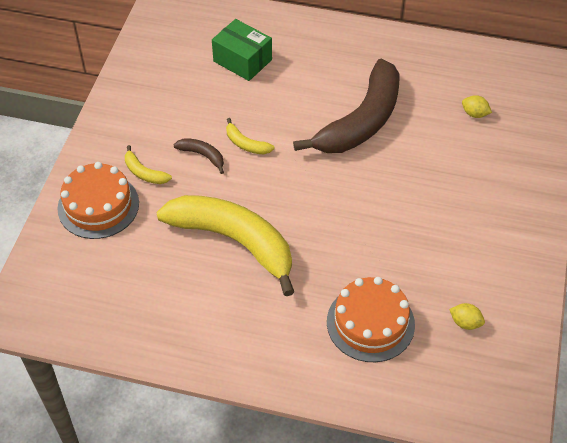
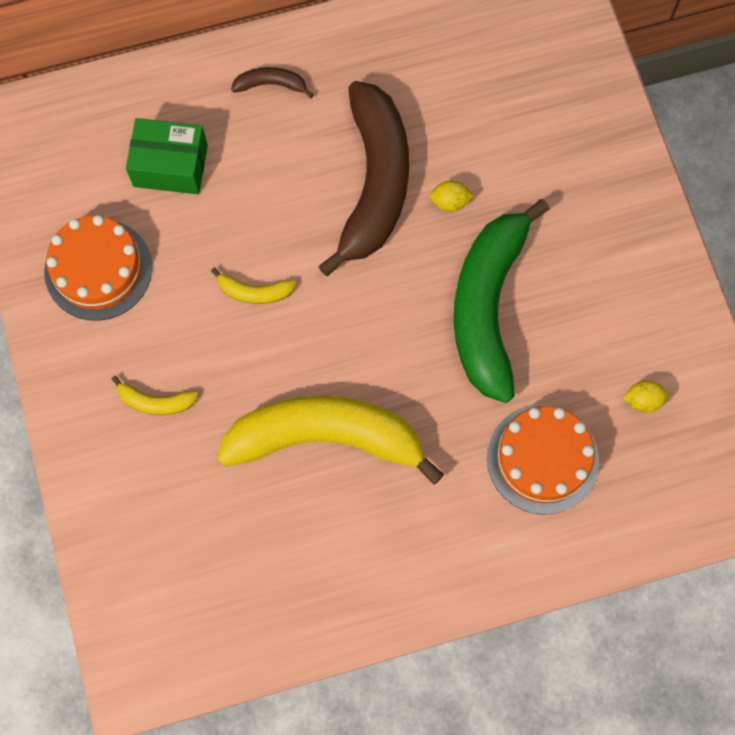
camera: 30 degrees left, 20 degrees up
(98, 205) = (130, 480): orange cake -> orange cake (98, 269)
(202, 155) = (211, 338): brown banana -> brown banana (271, 85)
(391, 219) = (488, 307): none -> green banana
(474, 114) = (502, 101): yellow lemon -> yellow lemon (450, 202)

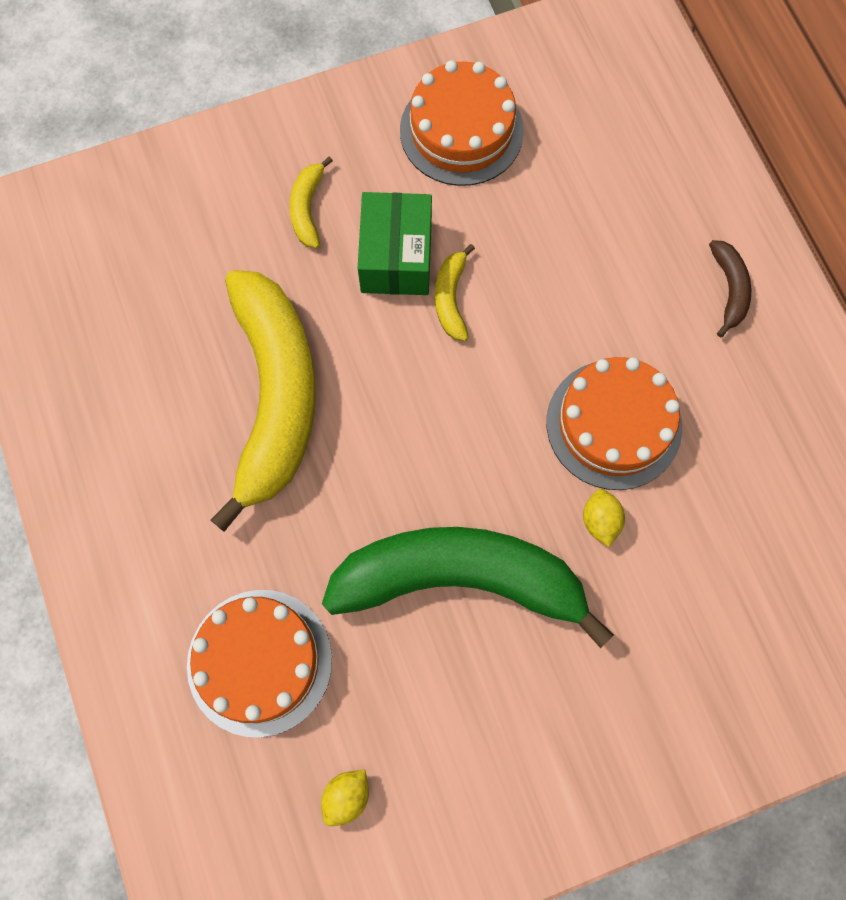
camera: 85 degrees right, 0 degrees up
(170, 166) = (601, 189): green box -> green box (396, 257)
(374, 183) = (614, 424): brown banana -> orange cake
(643, 400) = (346, 796): yellow lemon -> yellow lemon turned 45 degrees clockwise

